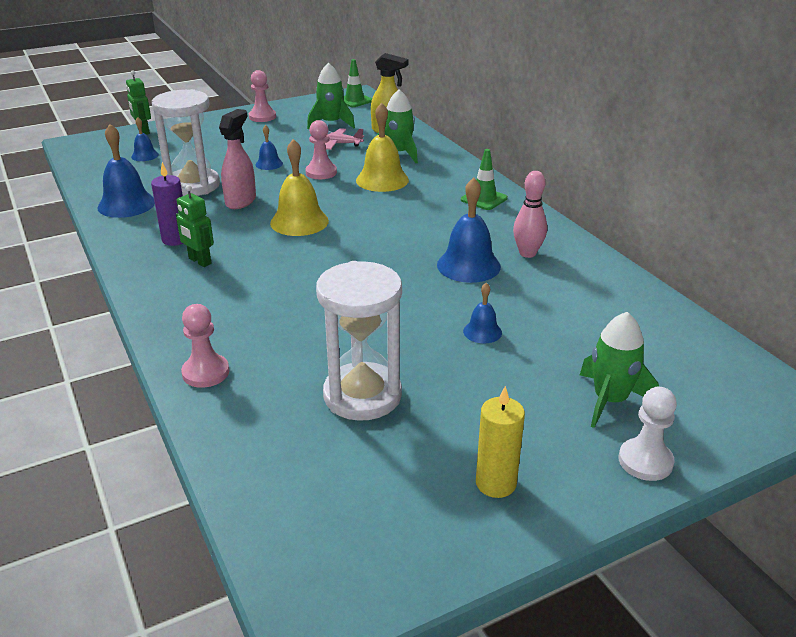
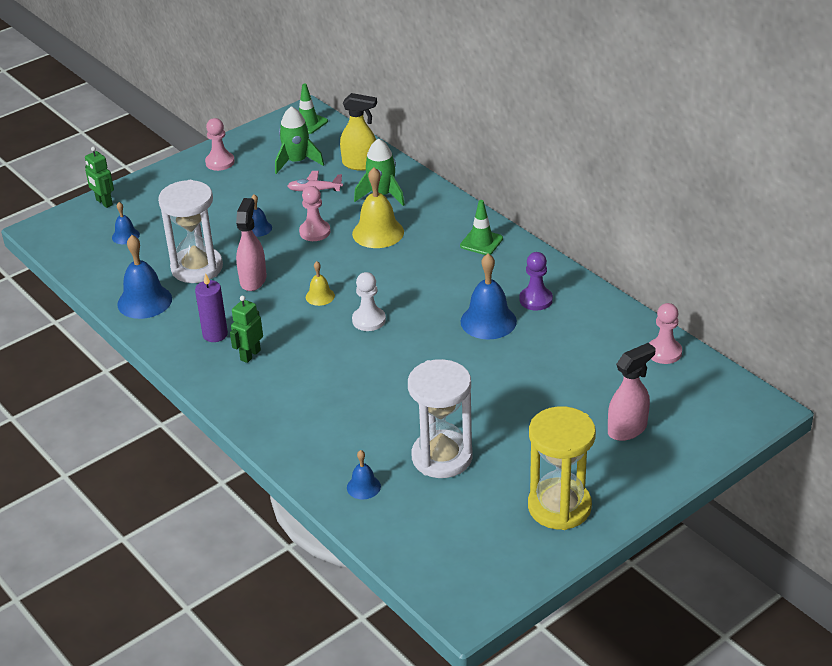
camera: 10 degrees left, 5 degrees up
(199, 261) = (250, 355): green robot -> green robot turned 90 degrees clockwise
(206, 372) = (311, 459): pink pawn -> pink pawn (664, 352)
(299, 222) = (320, 296): yellow bell -> yellow bell, size x0.54
(482, 332) = (518, 385): blue bell -> blue bell (363, 487)
(495, 483) = (559, 507): yellow candle -> yellow hourglass
(527, 253) = (536, 300): pink bowling pin -> purple pawn
(609, 400) = (627, 429): green rocket -> pink spray bottle
(645, 461) = (659, 472): white pawn -> white pawn (369, 320)

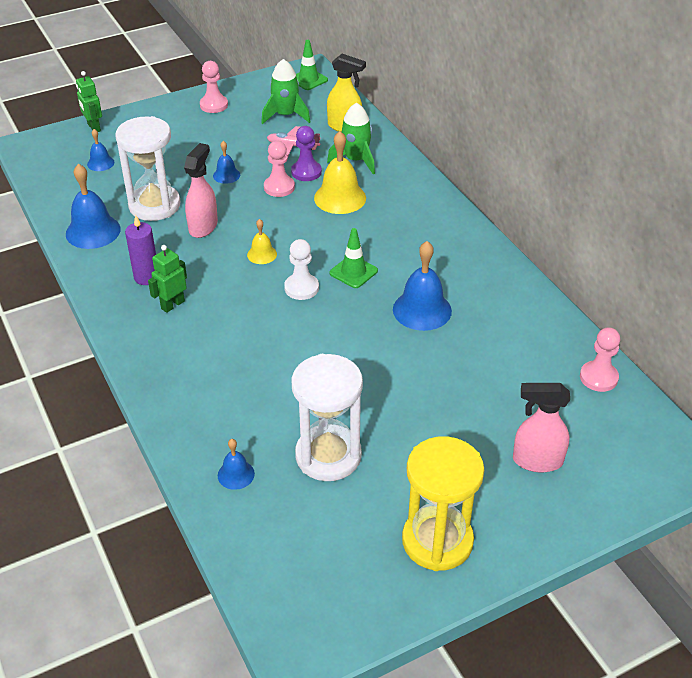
camera: 10 degrees right, 5 degrees up
(481, 242) = (439, 224): green traffic cone -> green traffic cone (353, 272)
(536, 300) = (477, 295): purple pawn -> purple pawn (306, 172)
(627, 429) = (537, 461): pink spray bottle -> pink spray bottle turned 150 degrees counterclockwise

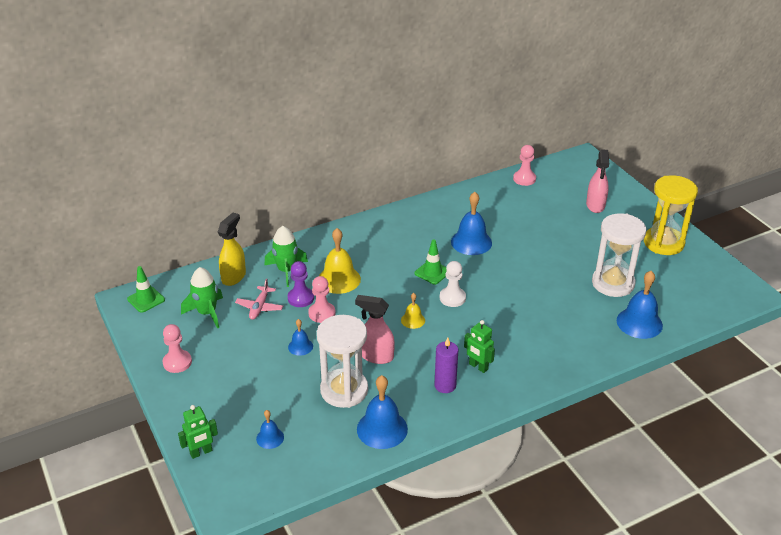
camera: 90 degrees left, 5 degrees down
(236, 474) = (639, 323): blue bell -> blue bell, size x1.86

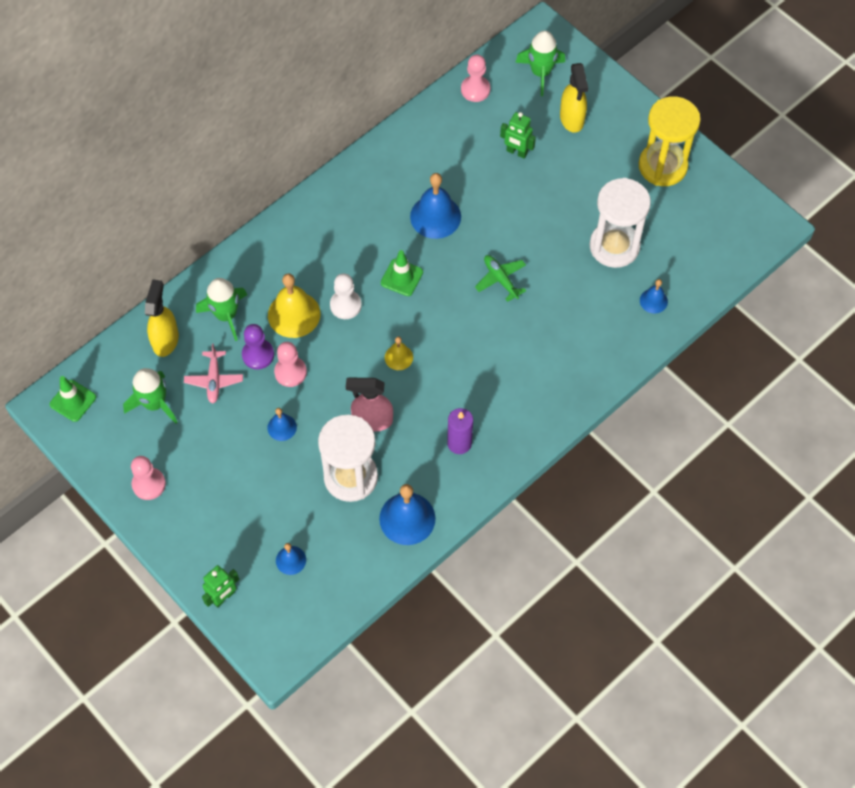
camera: 15 degrees left, 25 degrees up
(452, 298) = (435, 312): white pawn -> white pawn (345, 305)
(478, 367) = (489, 408): green robot -> green robot (516, 152)
(512, 287) = (500, 279): none -> green plane
(577, 177) = (540, 73): none -> green rocket
(595, 205) = (572, 119): pink spray bottle -> yellow spray bottle
(639, 323) = (653, 301): blue bell -> blue bell, size x0.54

